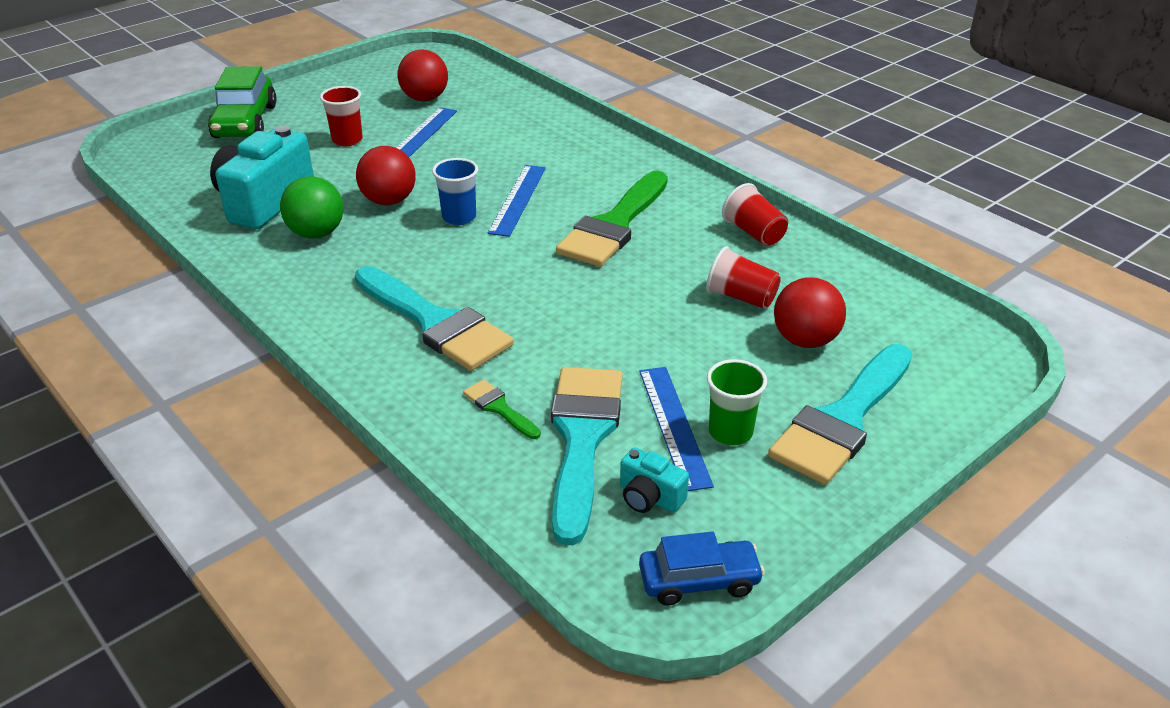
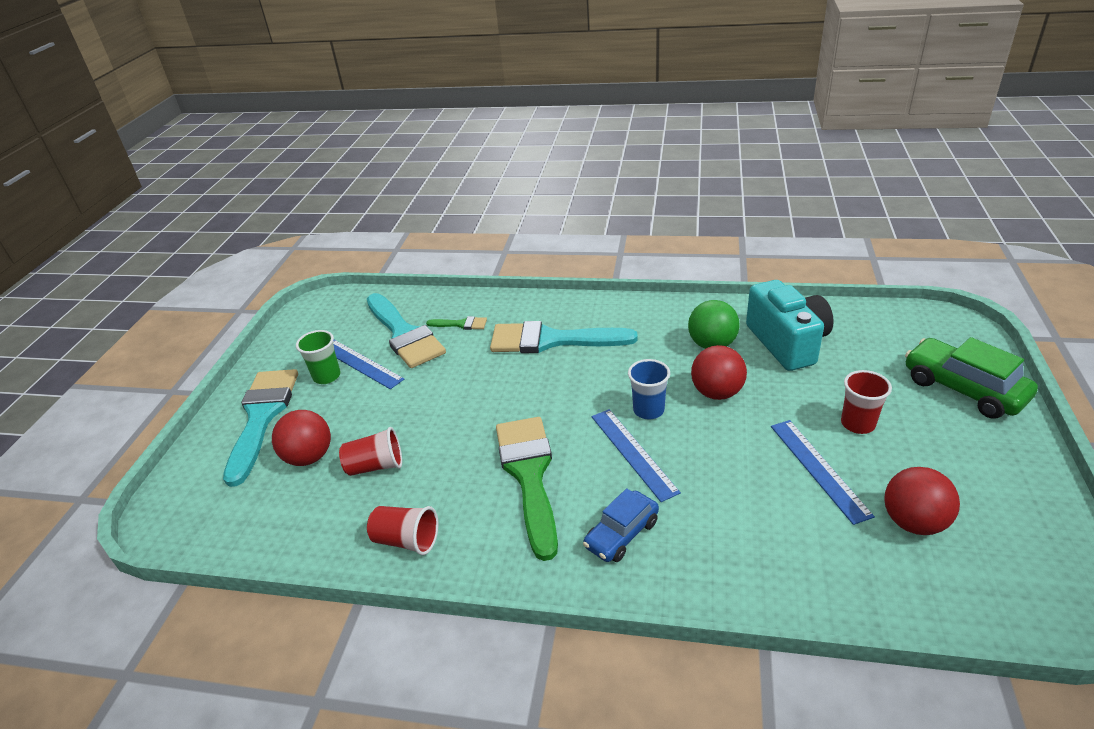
camera: 145 degrees right, 0 degrees up
(649, 497) = (349, 330): turquoise camera -> none
(699, 581) = (305, 316): blue car -> blue car (621, 534)

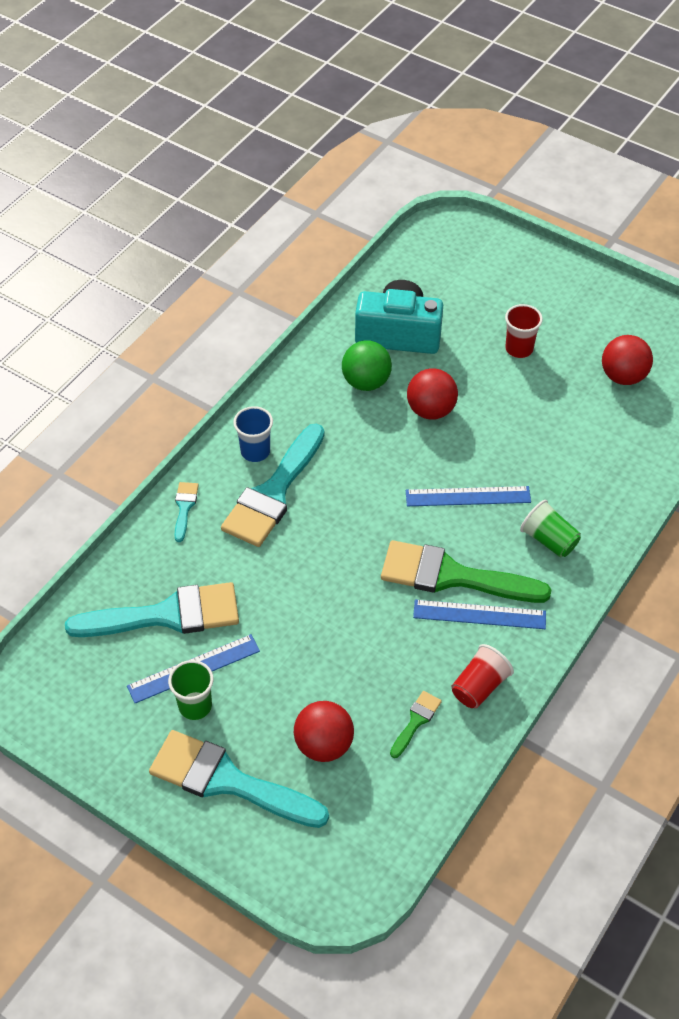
camera: 70 degrees left, 15 degrees up
(375, 466) = (371, 690): red cup -> none
(461, 324) = (187, 558): green brush -> green brush (416, 721)
(507, 306) = (184, 507): none -> turquoise brush
(621, 534) = (549, 540): blue car -> green cup
(648, 410) = (423, 464): blue cup -> blue cup (255, 451)
(819, 469) = (550, 396): blue ruler -> blue ruler (479, 614)
(963, 389) = (519, 271): green car -> none

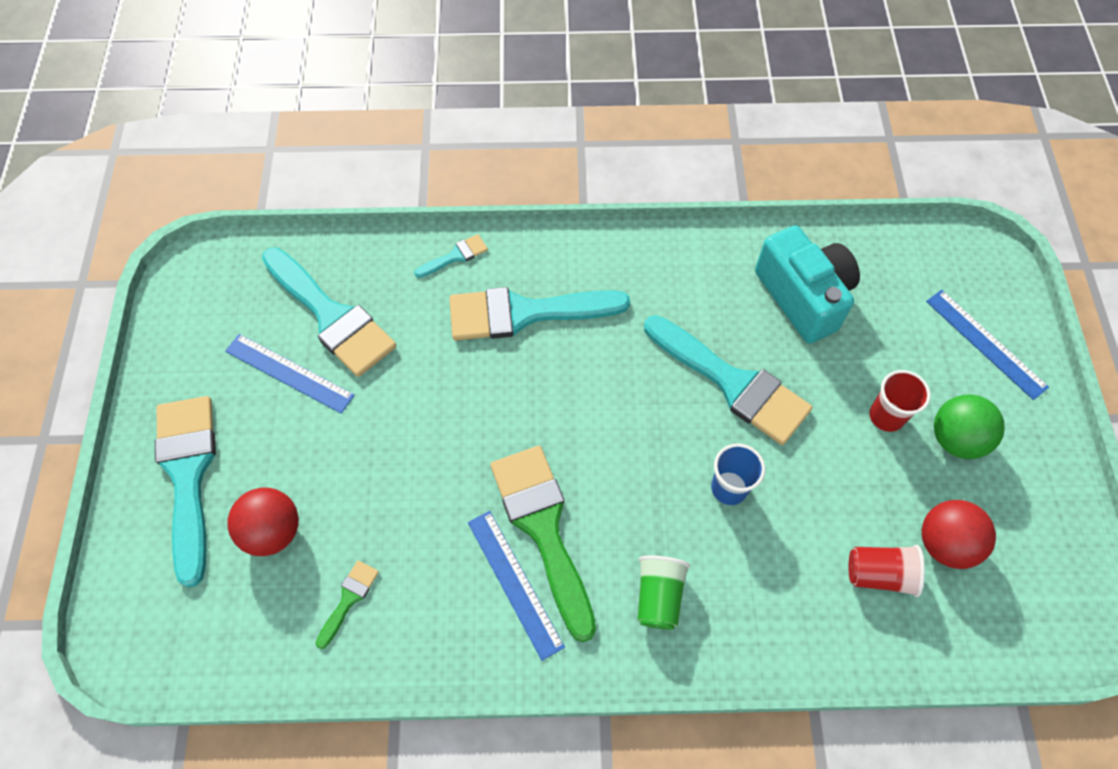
camera: 55 degrees right, 10 degrees up
(195, 706) = (251, 399): green cup -> none
(255, 451) = (560, 269): blue cup -> blue cup (729, 488)
(366, 382) = (718, 306): green ball -> green ball (956, 439)
(416, 721) = (349, 599): green brush -> green brush turned 60 degrees counterclockwise
(431, 410) = (733, 383): red ball -> turquoise brush
(468, 496) = (653, 483): blue ruler -> blue ruler (986, 343)
(479, 686) = (427, 636): red cup -> red cup (879, 574)

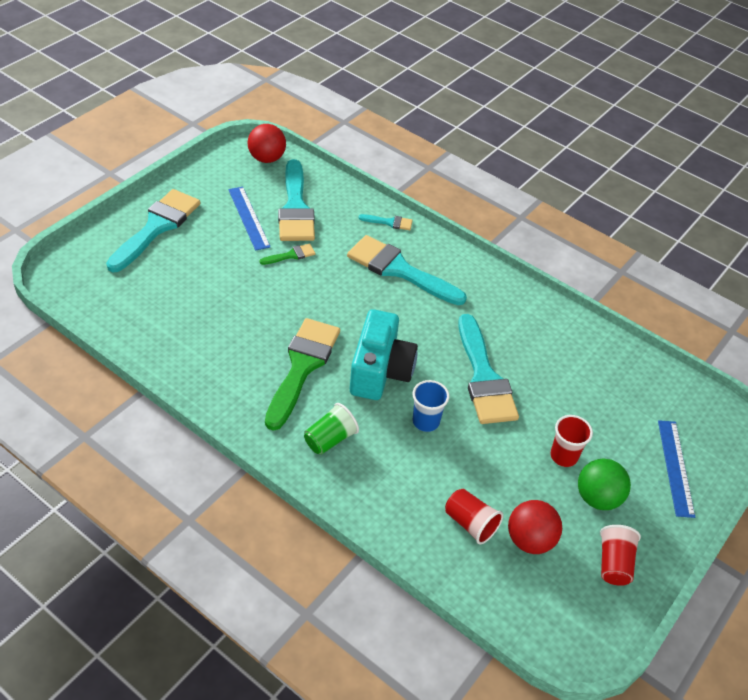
camera: 35 degrees right, 15 degrees down
(272, 531) = (169, 275): red ball -> red ball (267, 158)
(349, 599) = (174, 327): green brush -> green brush (291, 255)
(515, 583) = (261, 379): blue ruler -> none
(803, 297) = (576, 367): turquoise camera -> turquoise camera (380, 371)
(1033, 502) = (614, 563): none -> red cup

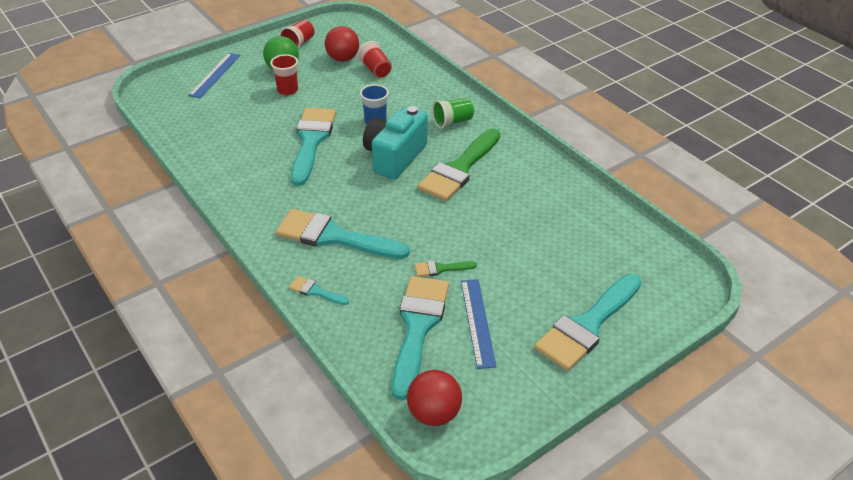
camera: 160 degrees left, 5 degrees down
(399, 270) = (333, 236): turquoise brush -> turquoise brush turned 150 degrees clockwise

